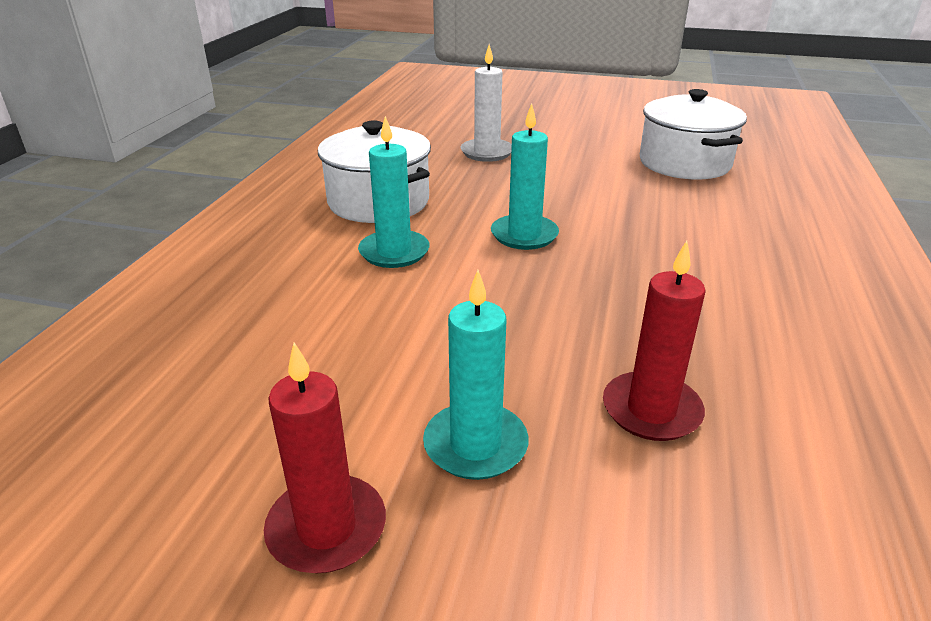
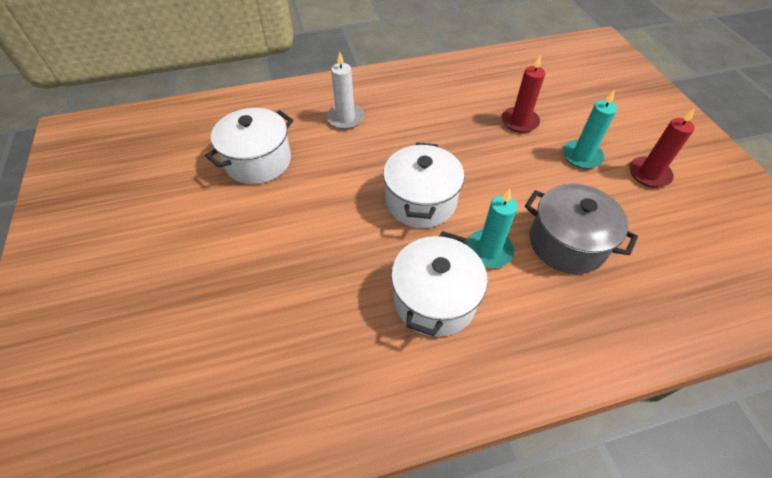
camera: 120 degrees left, 20 degrees up
(327, 315) = (567, 243): none -> grey pot
(487, 152) = (297, 278): white candle -> white candle (345, 118)
(524, 235) = (421, 201): turquoise candle -> white pot

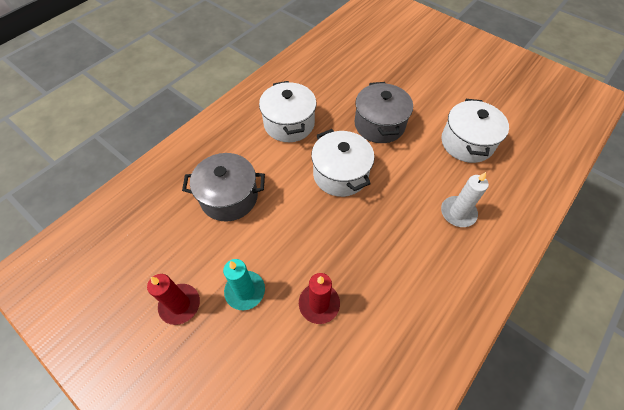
camera: 145 degrees right, 5 degrees up
(322, 230) = (379, 124): none -> grey pot
(489, 250) = (276, 165): turquoise candle -> none

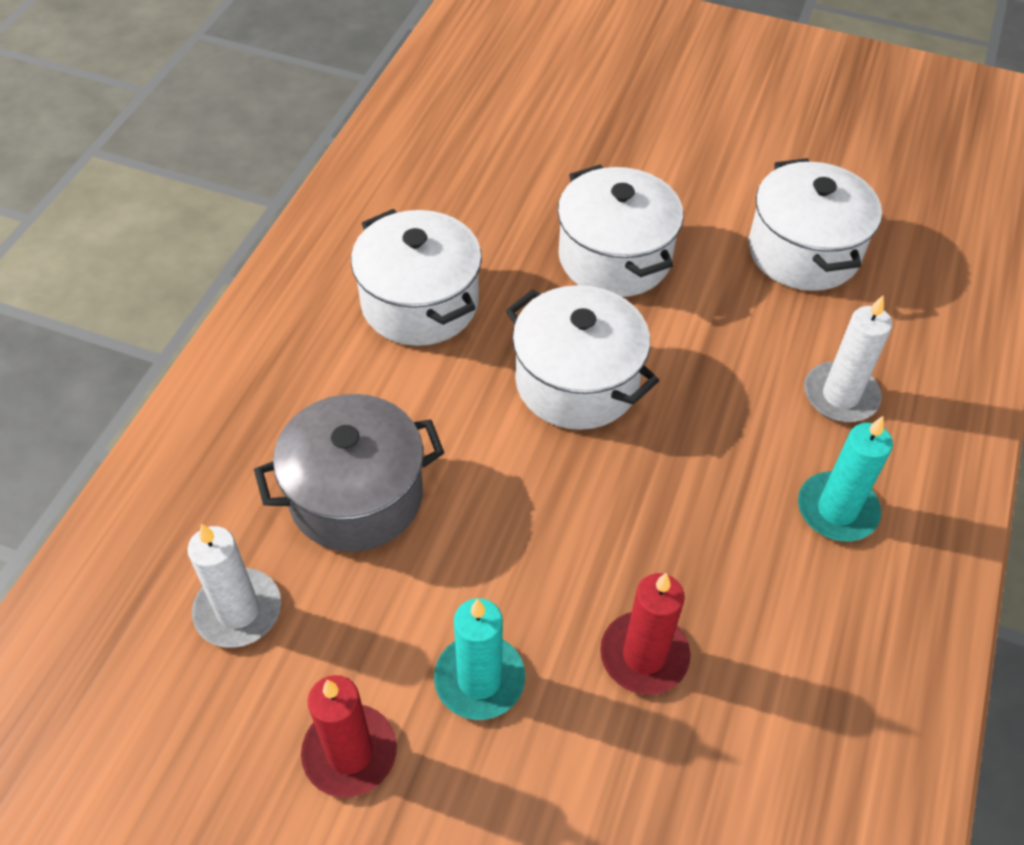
camera: 20 degrees left, 5 degrees down
(163, 231) = (238, 610): none -> white candle
(379, 124) = (614, 257): grey pot -> white pot
(435, 265) = (837, 510): none -> turquoise candle

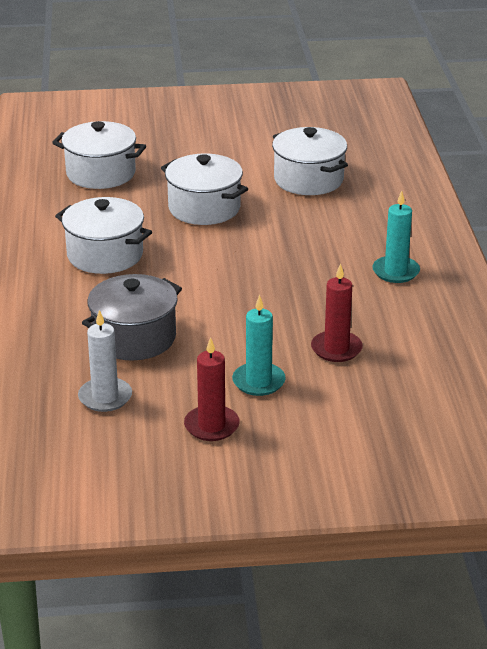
camera: 25 degrees left, 20 degrees down
(577, 382) = (222, 262): white pot -> white pot (101, 173)
(840, 395) = (368, 230): white candle -> none

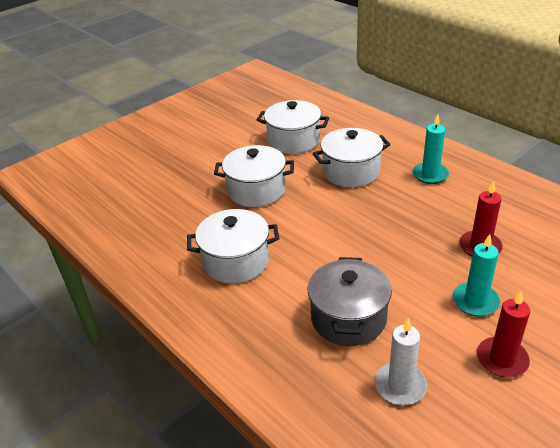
camera: 35 degrees left, 5 degrees up
(101, 173) = (149, 199): white pot -> white pot (351, 171)

